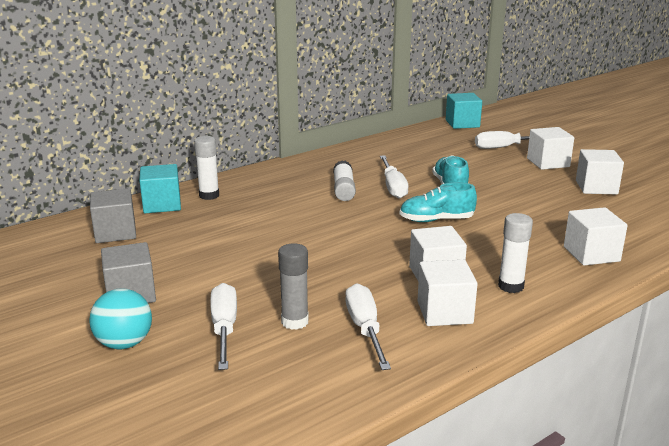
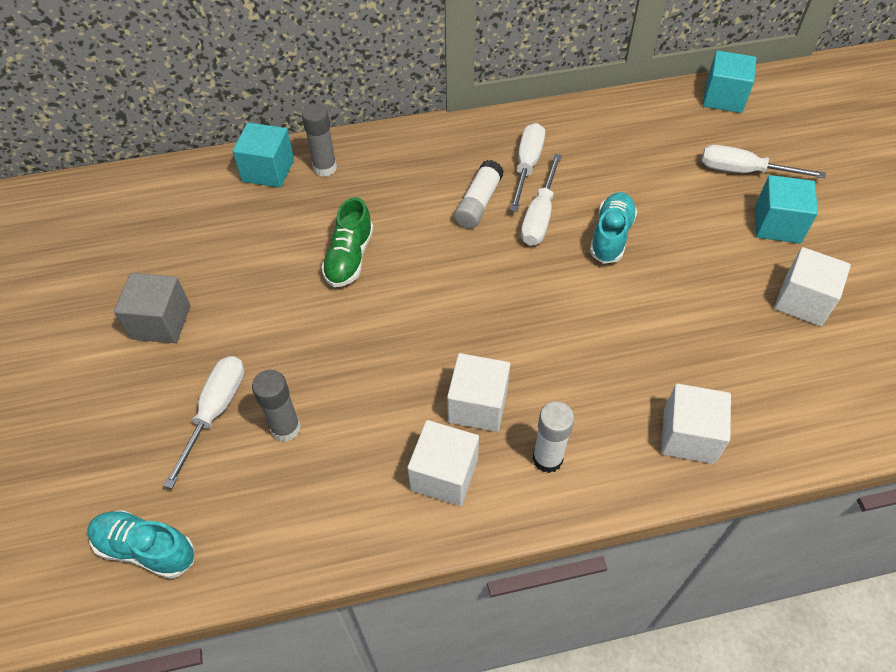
camera: 25 degrees right, 30 degrees up
(115, 233) = (198, 208): grey cube -> none
(124, 343) = (118, 398): turquoise ball -> none
(209, 195) = (325, 168): white glue stick -> grey glue stick
(268, 231) = (349, 258): none -> green shoe
(365, 329) = (346, 468): white screwdriver -> white screwdriver (527, 166)
(436, 220) = (547, 301): turquoise shoe -> turquoise shoe (146, 549)
(548, 163) = (777, 224): white cube -> turquoise cube

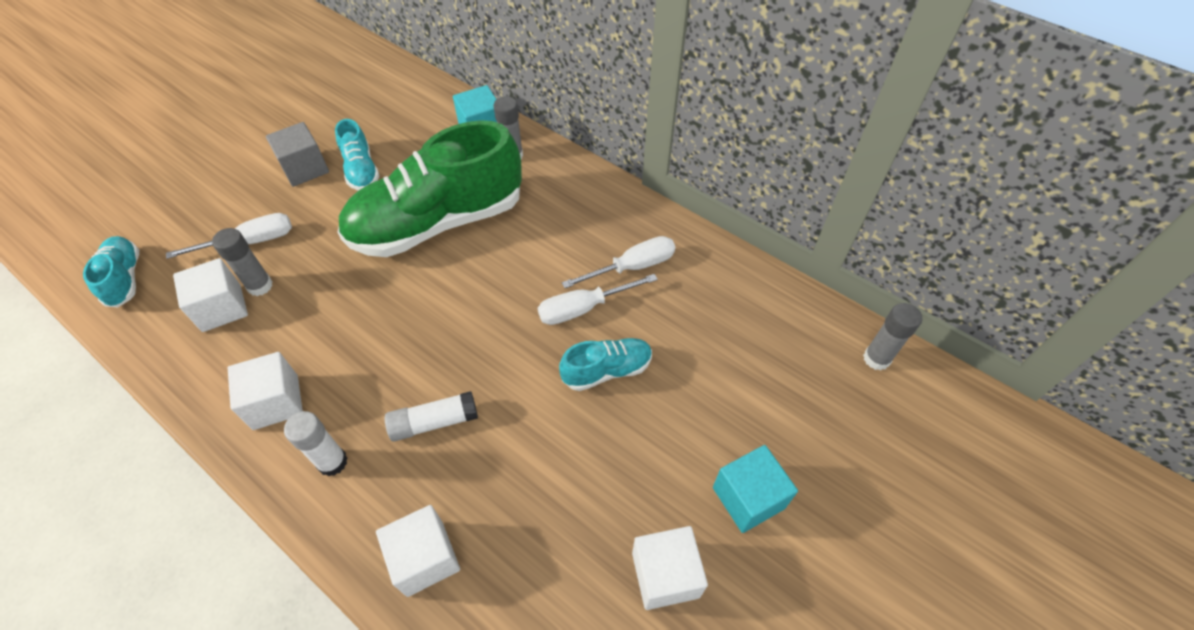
camera: 50 degrees right, 0 degrees up
(217, 279) = (361, 170): none -> turquoise shoe
(349, 258) = (438, 223): green shoe -> green shoe, size x2.24
(478, 203) = (561, 261): white glue stick -> white glue stick (434, 422)
(478, 405) = (354, 384): white cube -> white cube (222, 308)
(723, 98) = (876, 358): turquoise cube -> grey glue stick
(743, 171) = (791, 429): white screwdriver -> none

